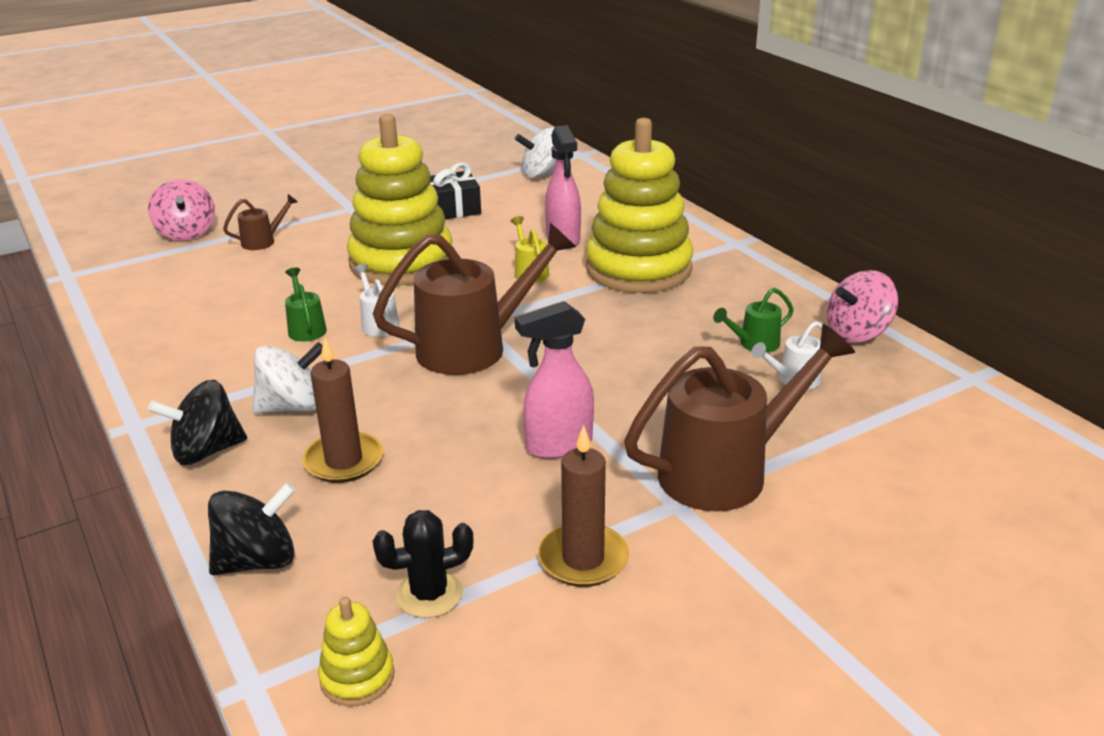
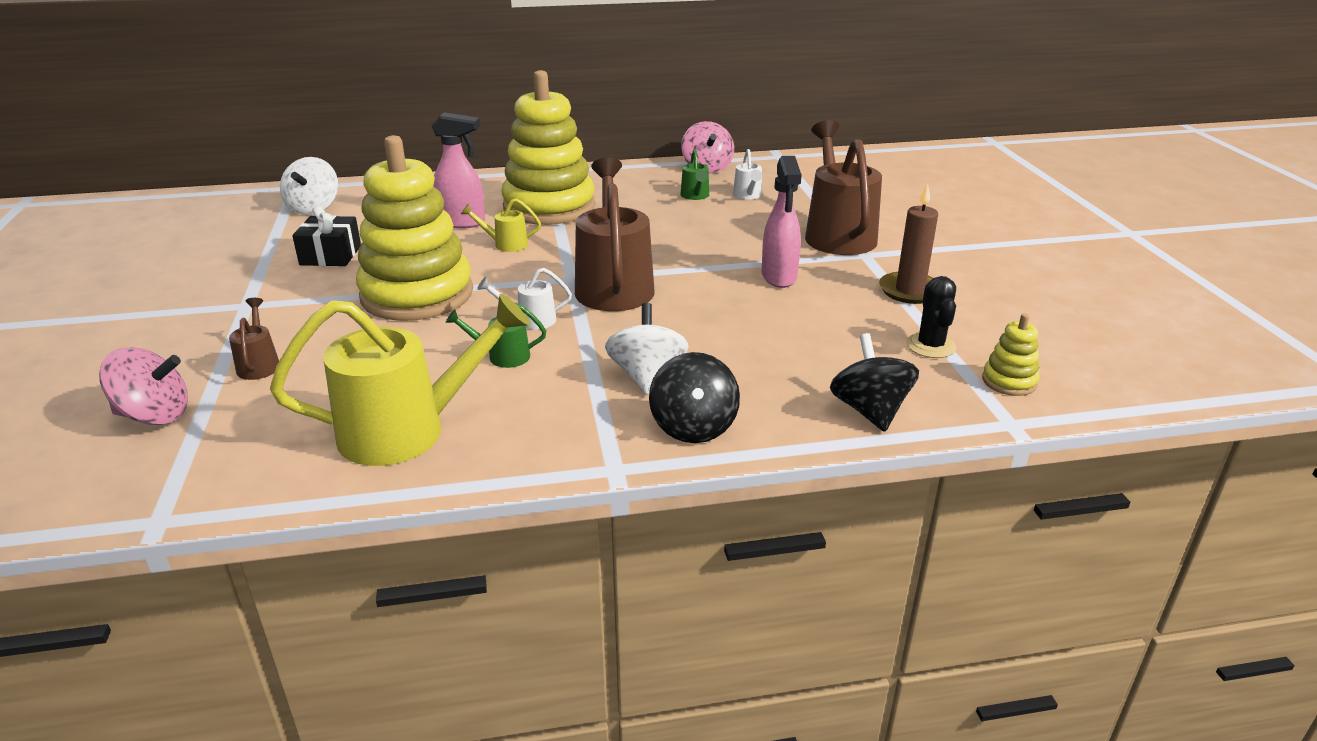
camera: 70 degrees left, 0 degrees up
(181, 322) = (409, 430): none -> yellow watering can
(344, 461) = (750, 360): brown candle -> none

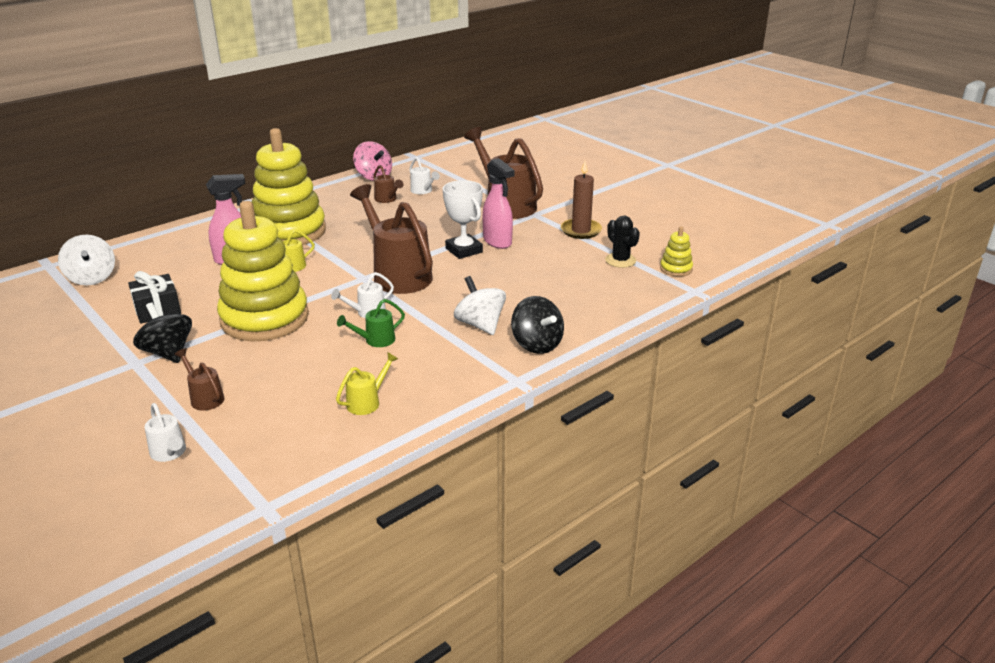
camera: 30 degrees left, 0 degrees up
(154, 415) = (169, 453): pink spinning top -> white watering can
(409, 430) = (367, 402): yellow watering can -> yellow watering can, size x0.45
(695, 196) = (387, 199): green watering can -> brown watering can
(725, 276) = (464, 250): none -> white trophy
(870, 411) = (621, 306): black spinning top -> black spinning top (168, 353)

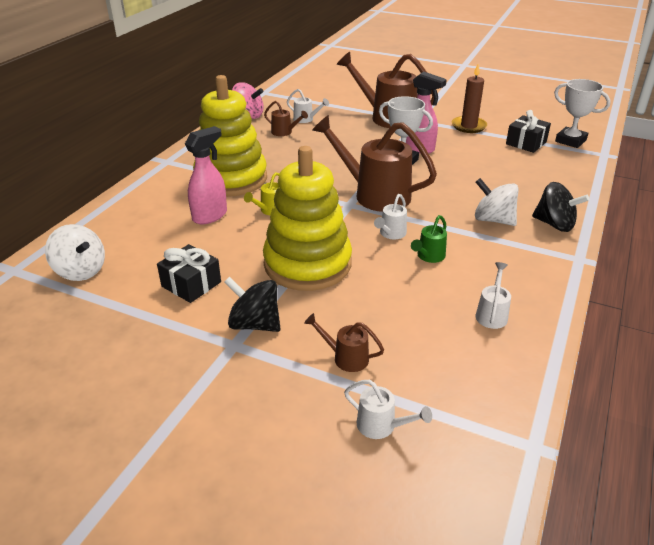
camera: 25 degrees left, 5 degrees up
(367, 402) = (492, 314): yellow watering can -> white watering can
(620, 260) = (526, 143): black cactus -> black gift
(676, 269) = (570, 141): yellow stacking toy -> white trophy

